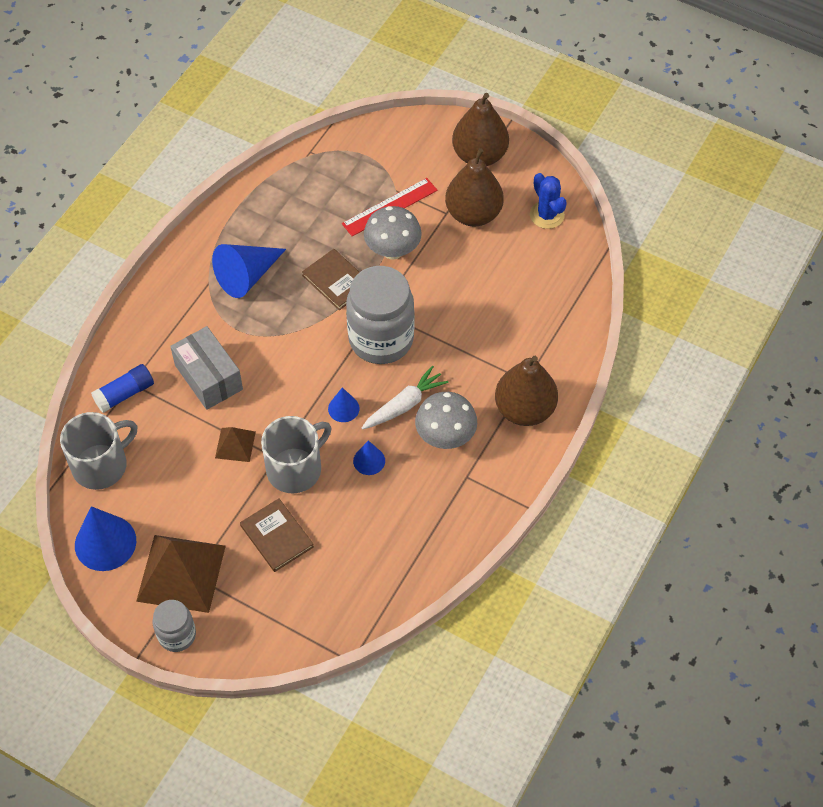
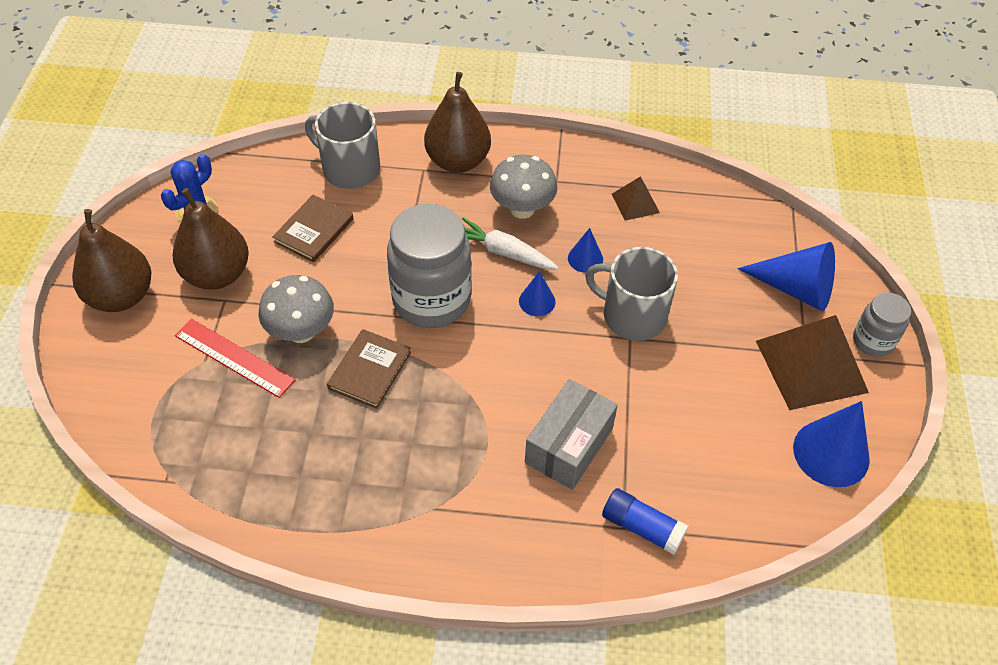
camera: 115 degrees left, 5 degrees down
(101, 465) = (747, 505): grey mug -> grey mug (350, 169)
(235, 444) = (638, 381): brown pyramid -> brown pyramid (635, 203)
(247, 276) = (403, 468): blue cone -> blue cone (796, 289)
(277, 536) = (715, 302): brown book -> brown book (314, 230)

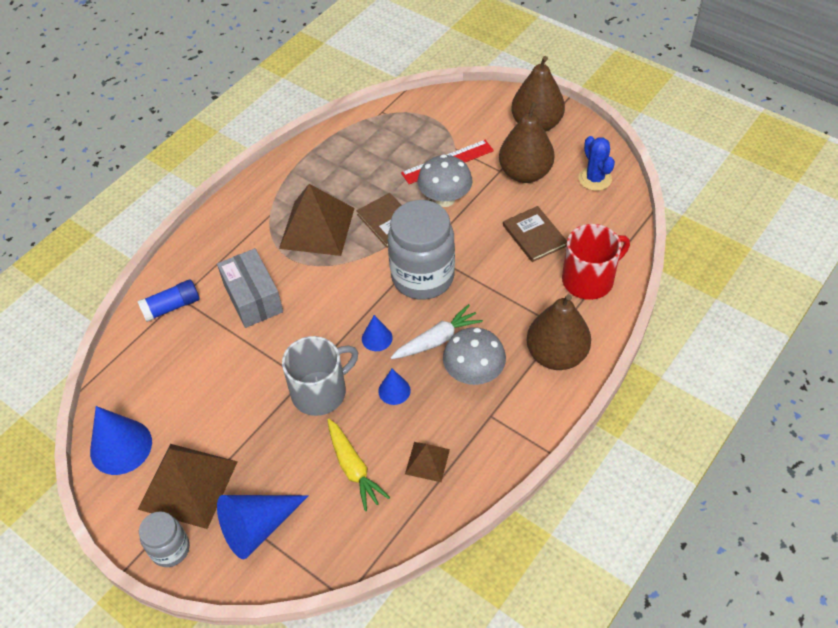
camera: 125 degrees right, 0 degrees up
(350, 169) = (589, 279): grey mug -> red mug
(423, 440) = (317, 228): none -> brown pyramid
(685, 250) = (353, 468): none -> yellow carrot

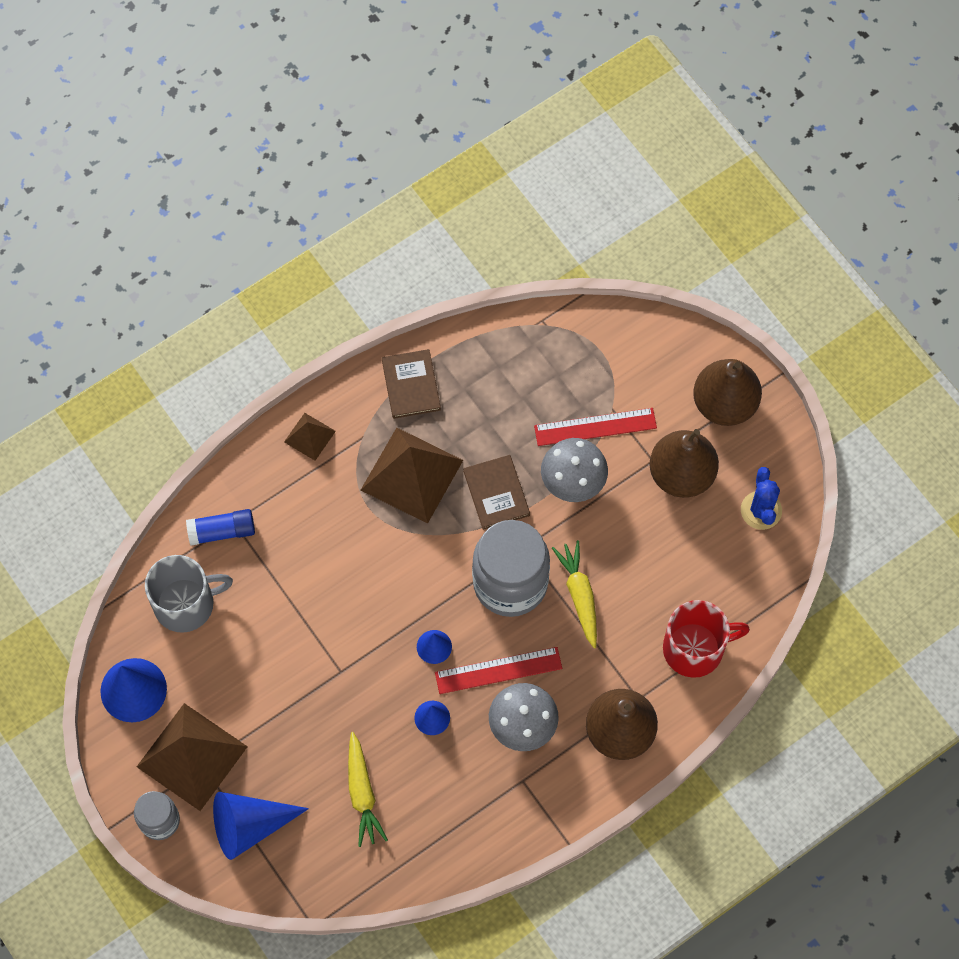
camera: 15 degrees right, 15 degrees up
(253, 298) = (314, 549): grey box -> none
(320, 392) = (354, 693): grey mug -> grey mug (186, 604)
(427, 461) = (439, 811): brown pyramid -> brown pyramid (309, 436)
(437, 340) = (498, 670): white carrot -> red ruler
(481, 269) = (579, 595): none -> yellow carrot
(534, 235) = (657, 568): brown book -> brown book (411, 385)

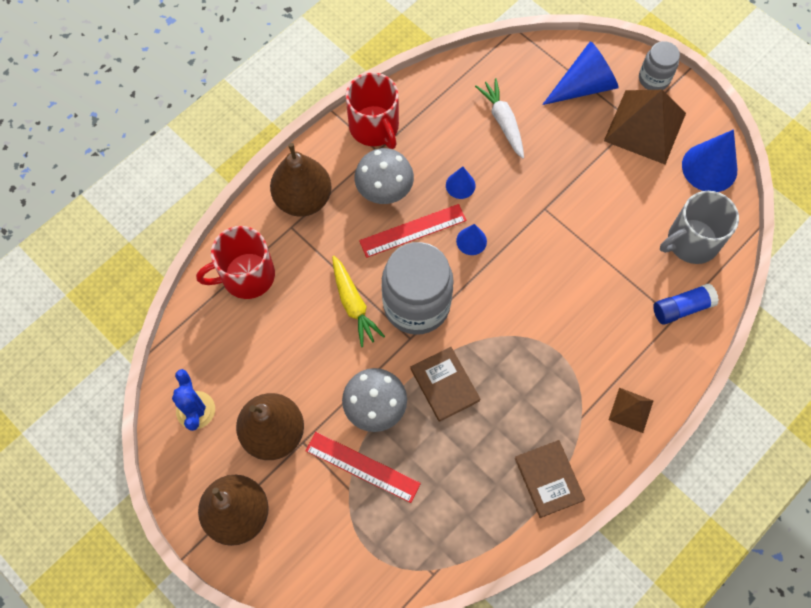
camera: 170 degrees right, 0 degrees up
(362, 793) = (502, 121): yellow carrot -> white carrot
(411, 475) = (526, 389): brown pyramid -> none
(521, 813) = (374, 127): none -> red mug
(595, 427) = (362, 467): red ruler -> red ruler turned 45 degrees clockwise

